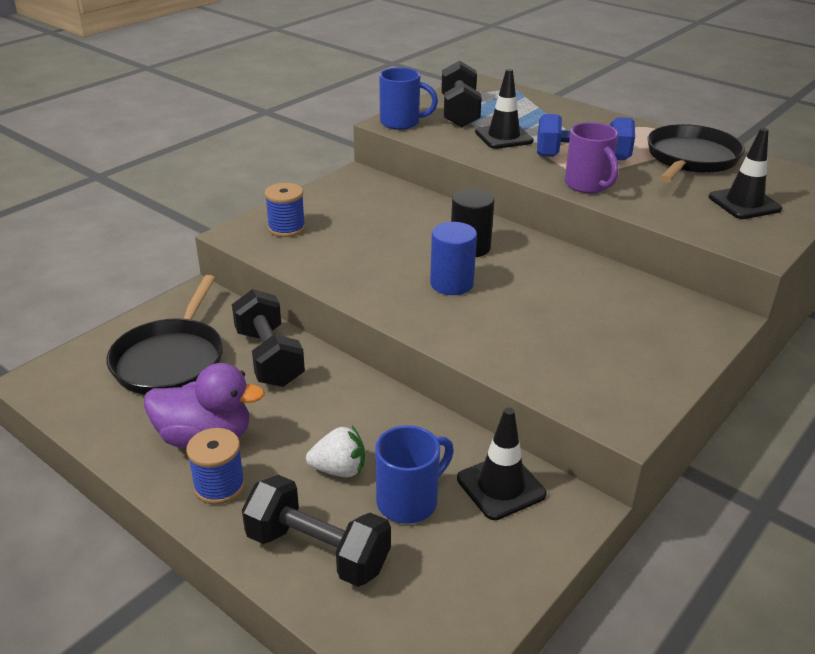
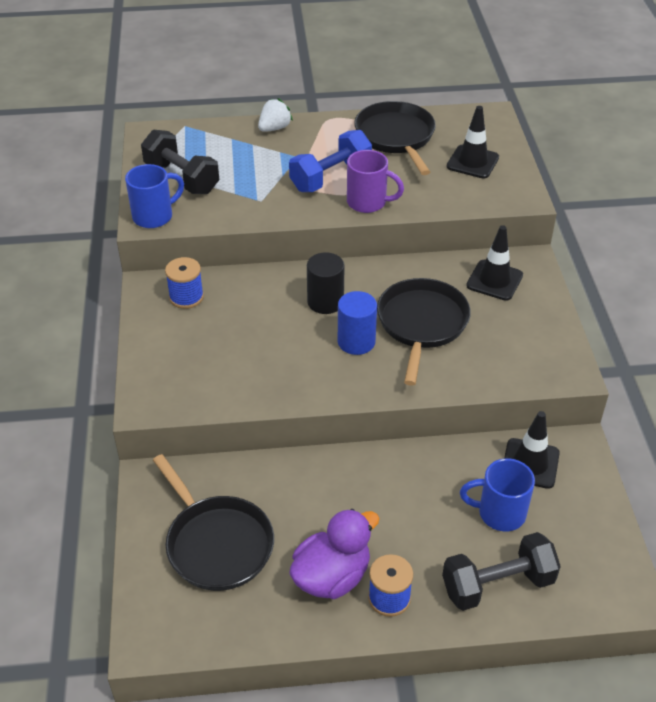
camera: 45 degrees left, 10 degrees up
(269, 357) = (281, 487): black dumbbell -> none
(286, 228) = (174, 373): blue spool -> blue spool (186, 297)
(339, 469) = (438, 527): white strawberry -> white strawberry (274, 128)
(409, 501) = (499, 513): blue mug -> blue mug turned 90 degrees counterclockwise
(503, 137) = (251, 186): black traffic cone -> black traffic cone (494, 280)
(530, 303) = (421, 324): none -> black pan

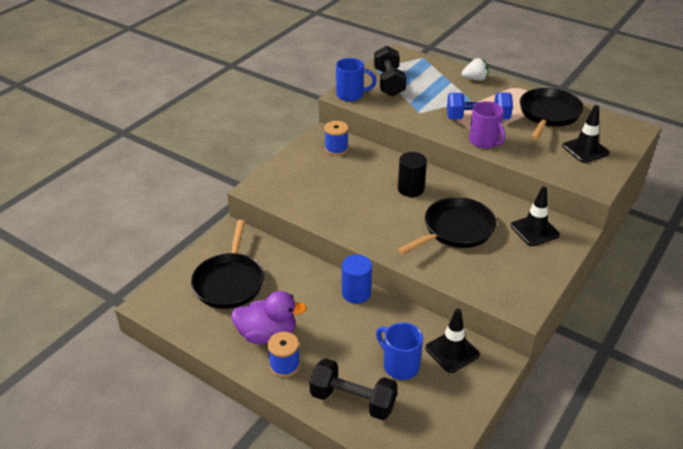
camera: 40 degrees right, 5 degrees down
(356, 341) = (404, 218): blue cylinder -> blue cylinder (356, 293)

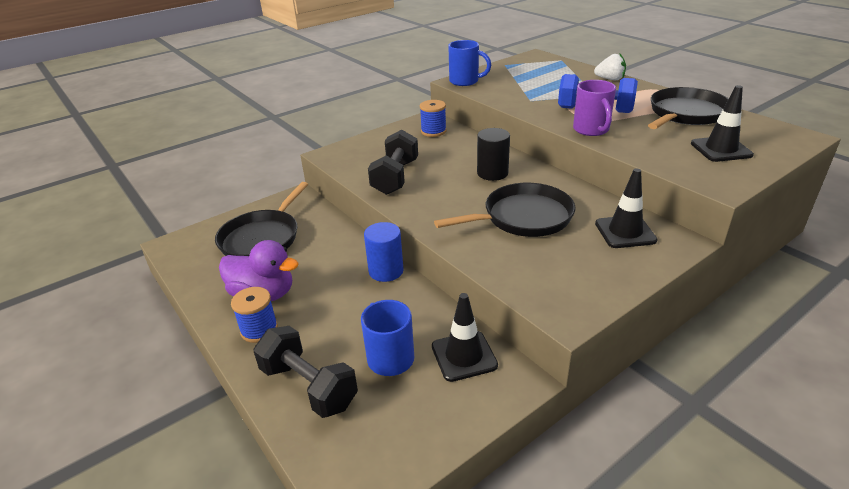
camera: 20 degrees right, 5 degrees down
(389, 82) = (512, 75): black dumbbell -> black dumbbell (395, 177)

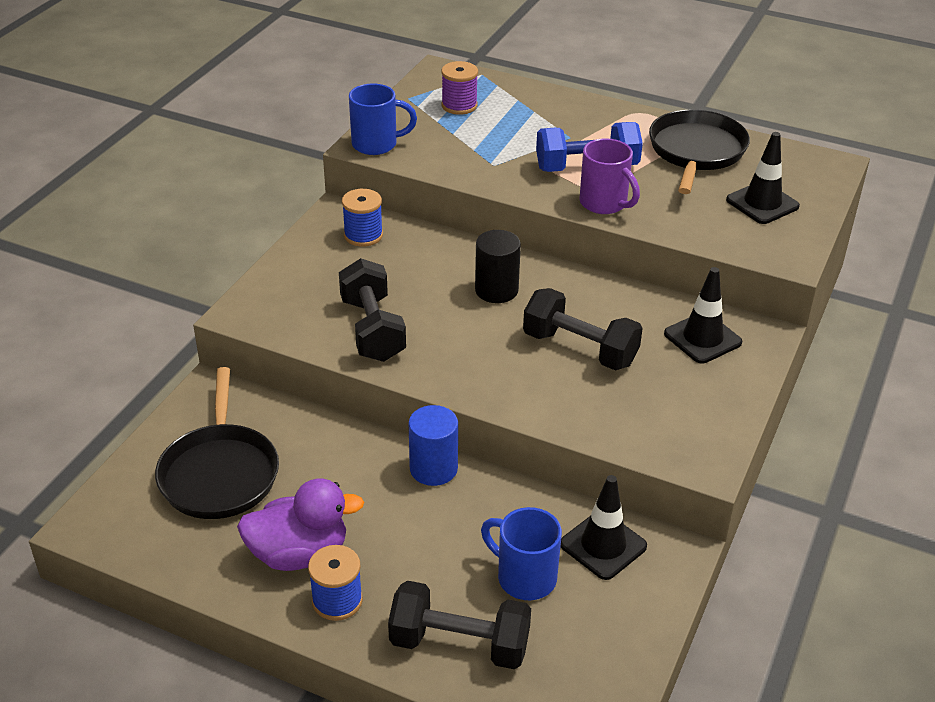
camera: 30 degrees left, 5 degrees up
(523, 217) = (580, 349): black pan -> black dumbbell
(533, 71) = (459, 105): none -> purple spool
(610, 79) = (571, 104): white strawberry -> none

